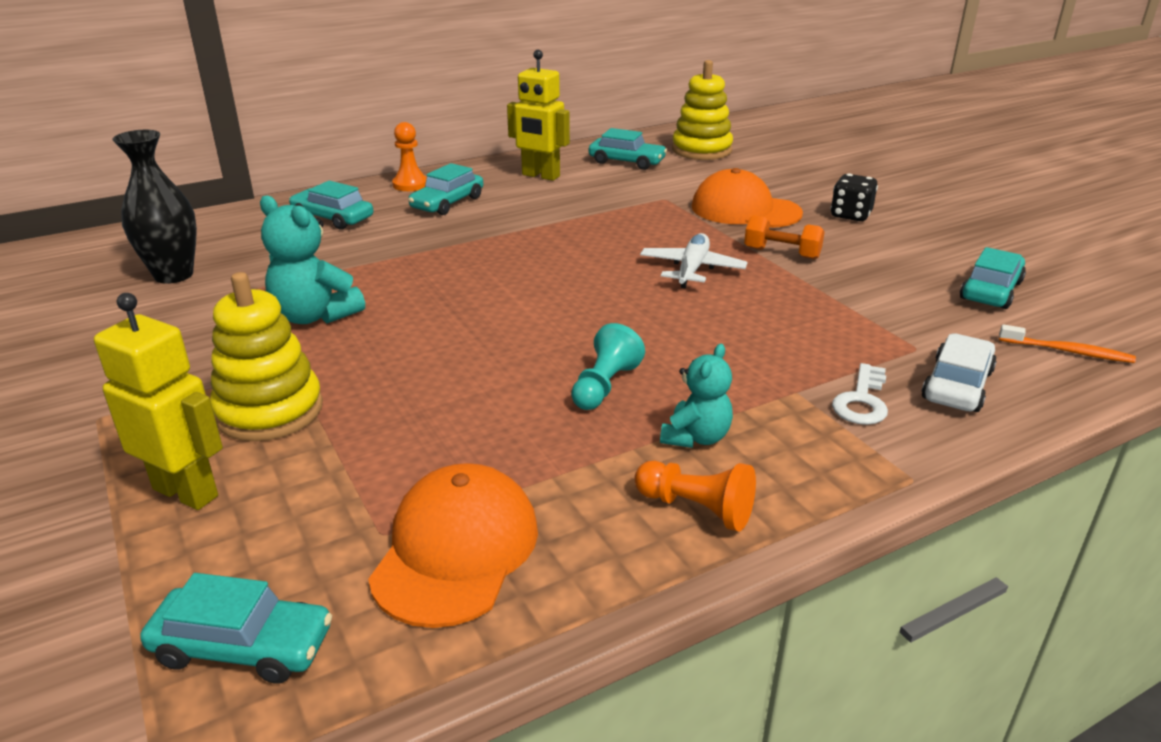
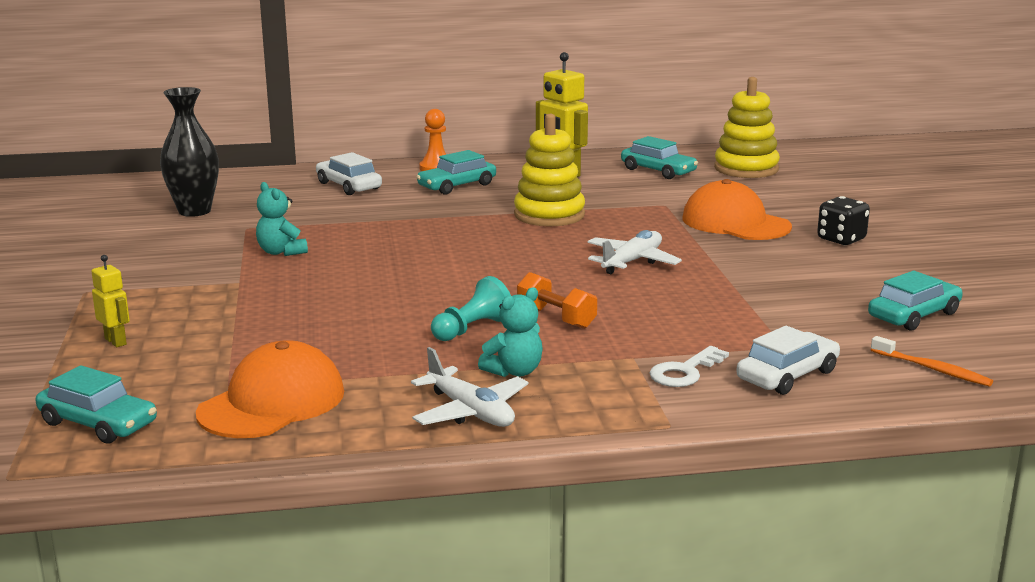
camera: 20 degrees right, 10 degrees down
(186, 492) = (116, 341): yellow robot -> yellow robot, size x0.54
(269, 411) = (204, 305): yellow stacking toy -> yellow stacking toy (549, 215)
(314, 316) = (281, 252): turquoise teddy bear -> turquoise teddy bear, size x0.65
(333, 218) = (349, 186): turquoise car -> white car
(696, 509) = (470, 411): orange pawn -> white plane
(781, 253) = (733, 260): orange dumbbell -> orange dumbbell (556, 318)

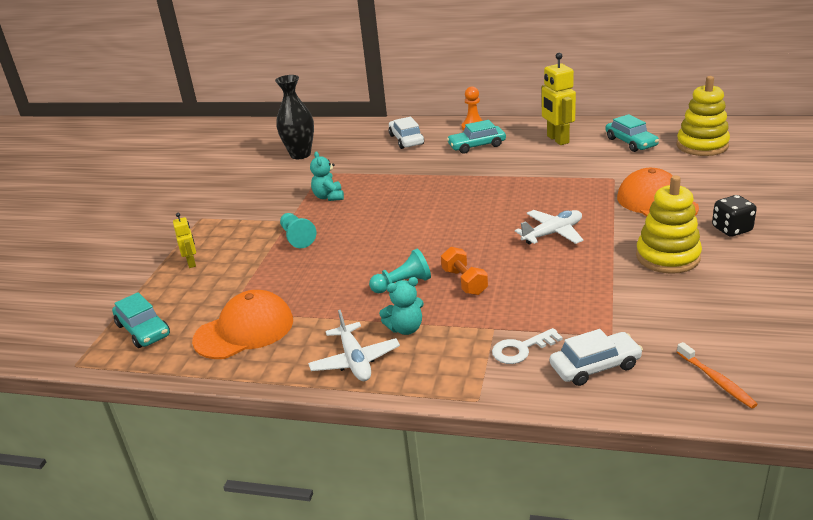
camera: 25 degrees right, 10 degrees up
(269, 298) = (297, 237): none -> turquoise pawn
(549, 215) = (522, 180): yellow stacking toy -> yellow stacking toy (667, 257)
(914, 315) = (739, 320): turquoise car -> none

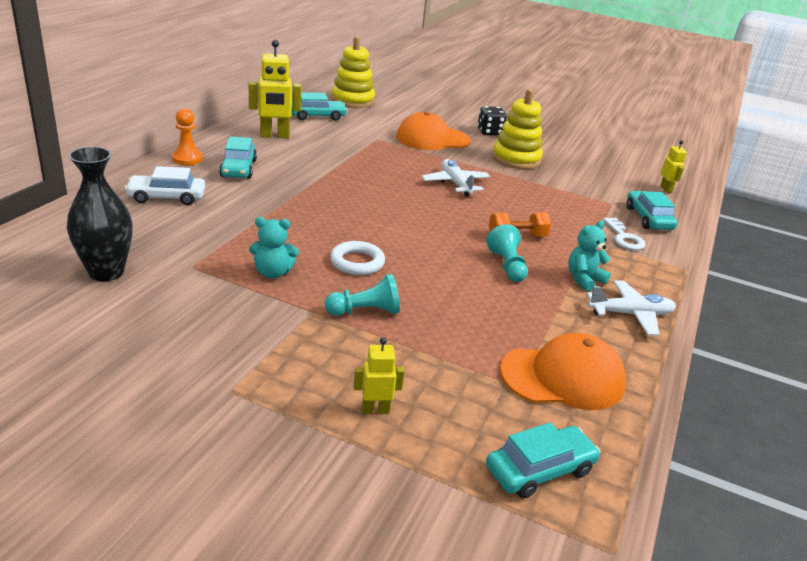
camera: 85 degrees left, 0 degrees up
(244, 330) = (563, 377): orange cap -> orange cap turned 105 degrees clockwise
(362, 220) = (357, 262): none -> white ring
(405, 328) = (584, 279): turquoise teddy bear -> turquoise teddy bear turned 120 degrees counterclockwise
(595, 366) = (648, 218): white car -> turquoise car
(716, 380) = (666, 189): orange toothbrush -> yellow robot

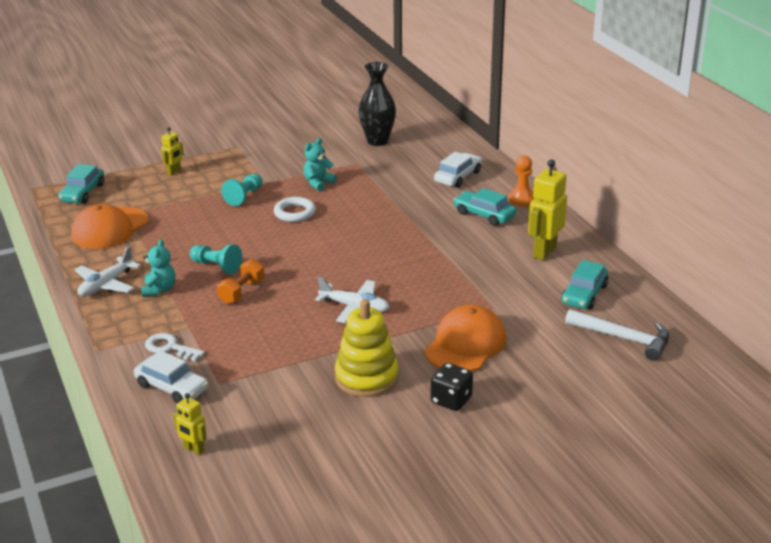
camera: 135 degrees right, 0 degrees up
(352, 100) = (624, 338): yellow stacking toy -> white hammer
(648, 218) = (172, 387): turquoise car -> white car

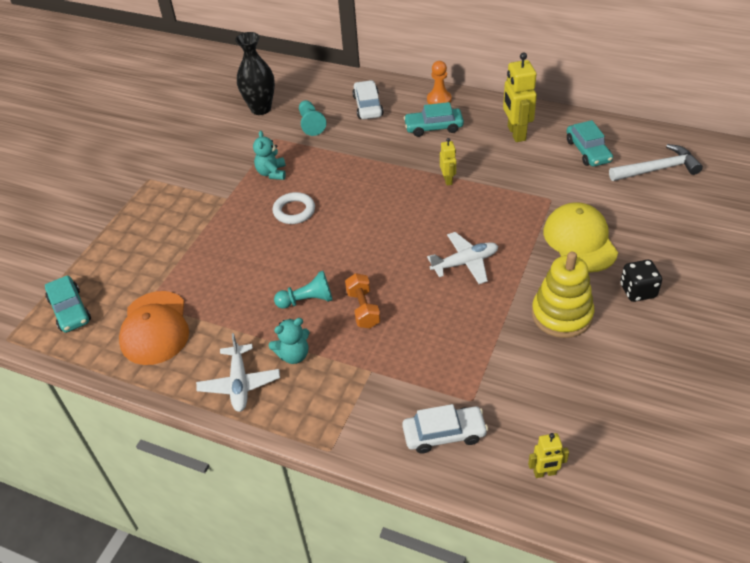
camera: 40 degrees left, 15 degrees up
(159, 290) = (293, 355): turquoise teddy bear -> turquoise teddy bear turned 105 degrees clockwise
(170, 348) = (387, 400): white key -> none
(174, 172) = (128, 236): yellow robot -> yellow robot (448, 180)
(244, 196) = (229, 222): turquoise pawn -> turquoise pawn (311, 124)
(465, 344) = (580, 240): orange cap -> yellow cap

